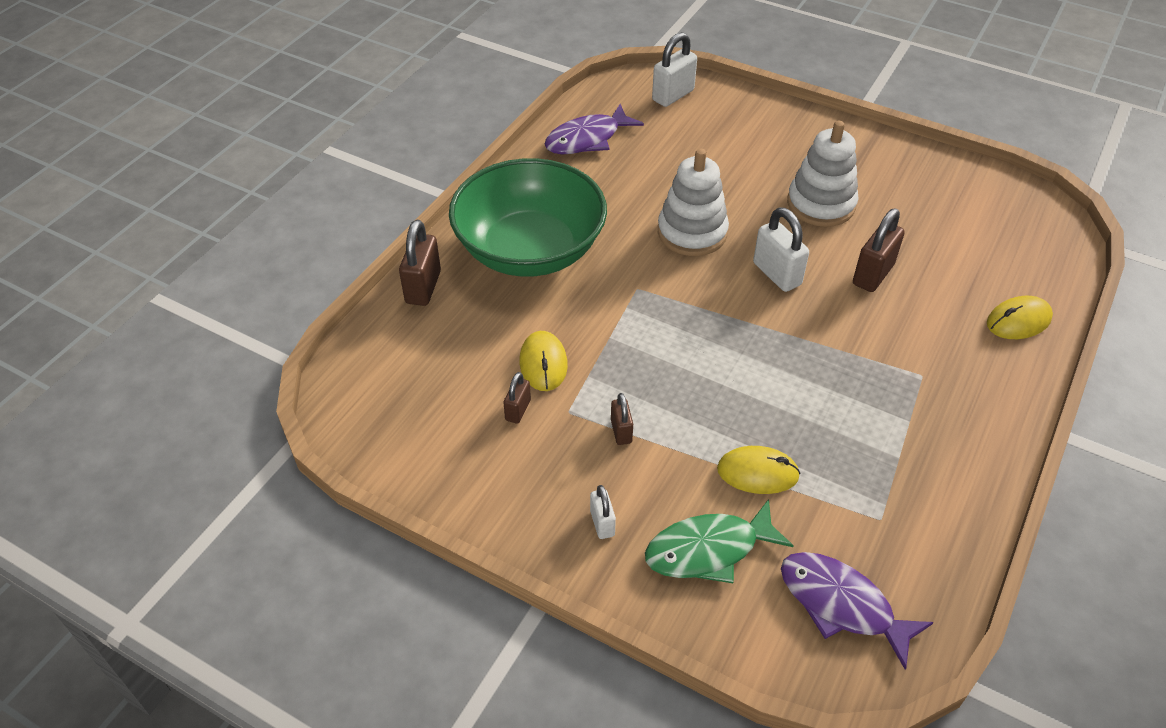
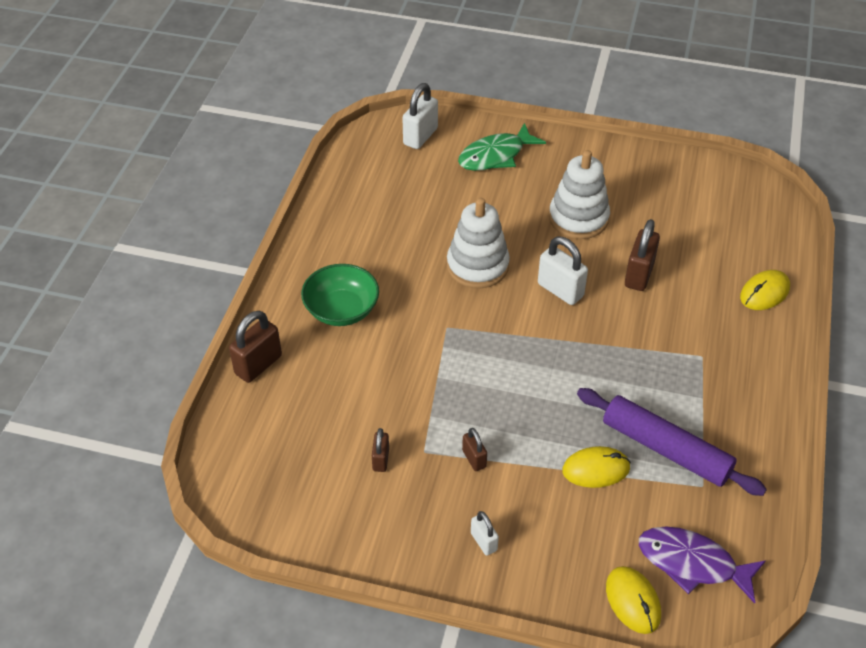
camera: 15 degrees left, 0 degrees up
(423, 287) = (258, 365): brown padlock -> brown padlock turned 45 degrees clockwise
(530, 250) = (341, 310): green bowl -> green bowl, size x0.56
(543, 363) = (388, 413): yellow mouse -> yellow mouse (633, 601)
(587, 139) = (357, 193): purple fish -> none
(708, 550) = (576, 544): green fish -> green fish (495, 156)
(848, 468) = (665, 449): none -> purple rolling pin

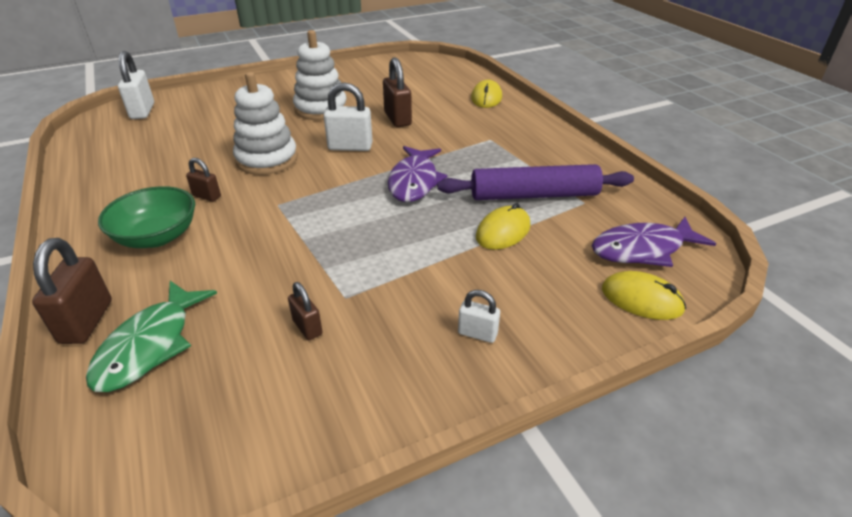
camera: 40 degrees left, 10 degrees down
(474, 459) = (398, 277): brown padlock -> brown padlock (207, 196)
(495, 156) = (220, 101): green fish -> green fish (150, 346)
(577, 368) = (414, 181): none -> purple fish

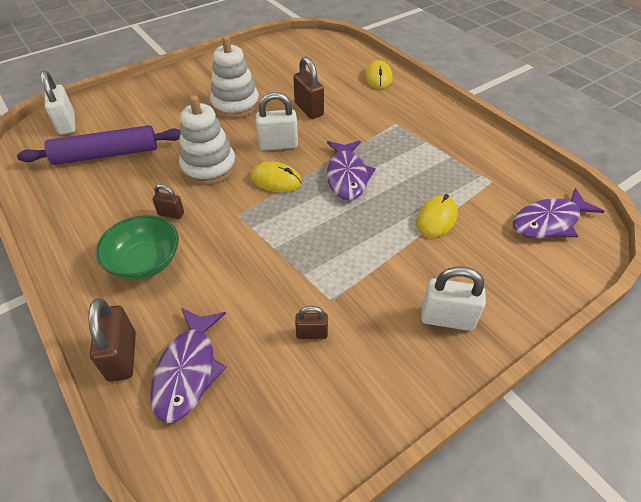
camera: 10 degrees left, 10 degrees up
(150, 346) = (188, 371): green fish -> purple fish
(307, 327) = (312, 333): brown padlock -> brown padlock turned 45 degrees counterclockwise
(477, 333) = (447, 318): white padlock -> white padlock, size x1.74
(534, 195) = (450, 179): purple rolling pin -> purple rolling pin (106, 155)
(641, 299) = (560, 269): yellow mouse -> yellow mouse (276, 180)

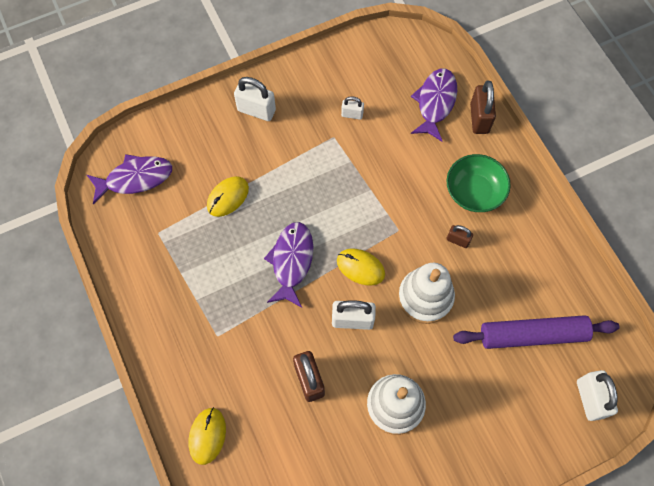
camera: 170 degrees left, 20 degrees up
(312, 333) = (352, 114): brown padlock -> white padlock

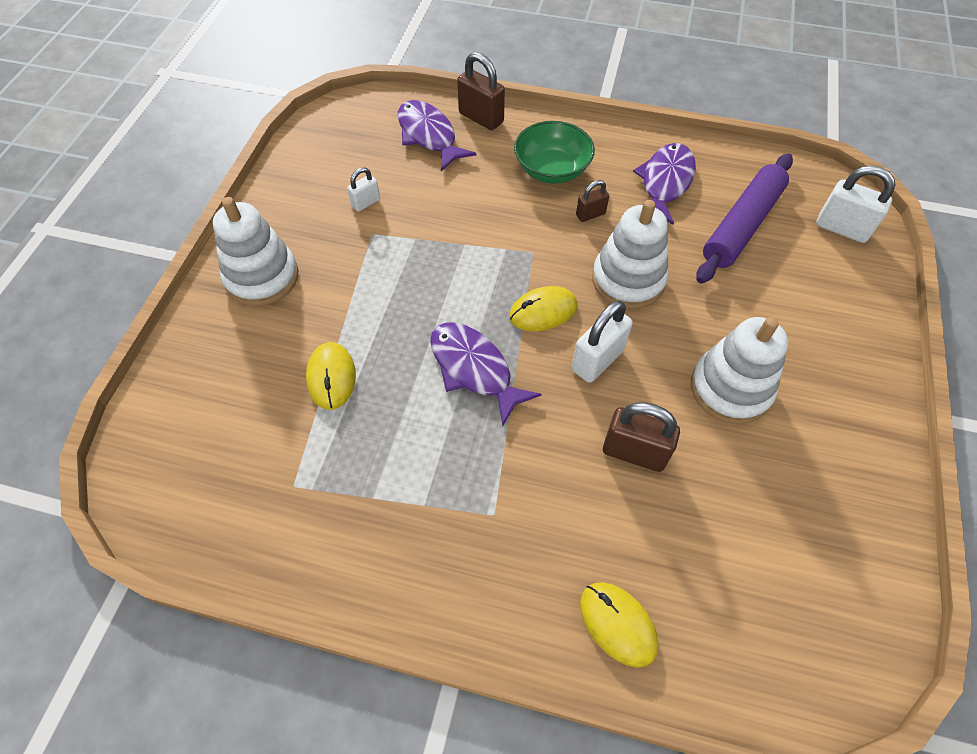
camera: 50 degrees left, 10 degrees down
(135, 178) = (195, 460): purple fish -> purple fish (665, 182)
(256, 110) = (262, 277): white padlock -> white stacking toy

